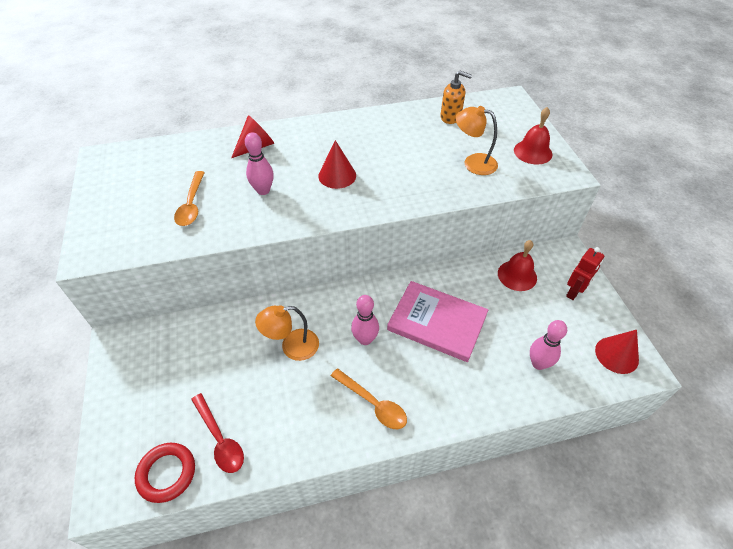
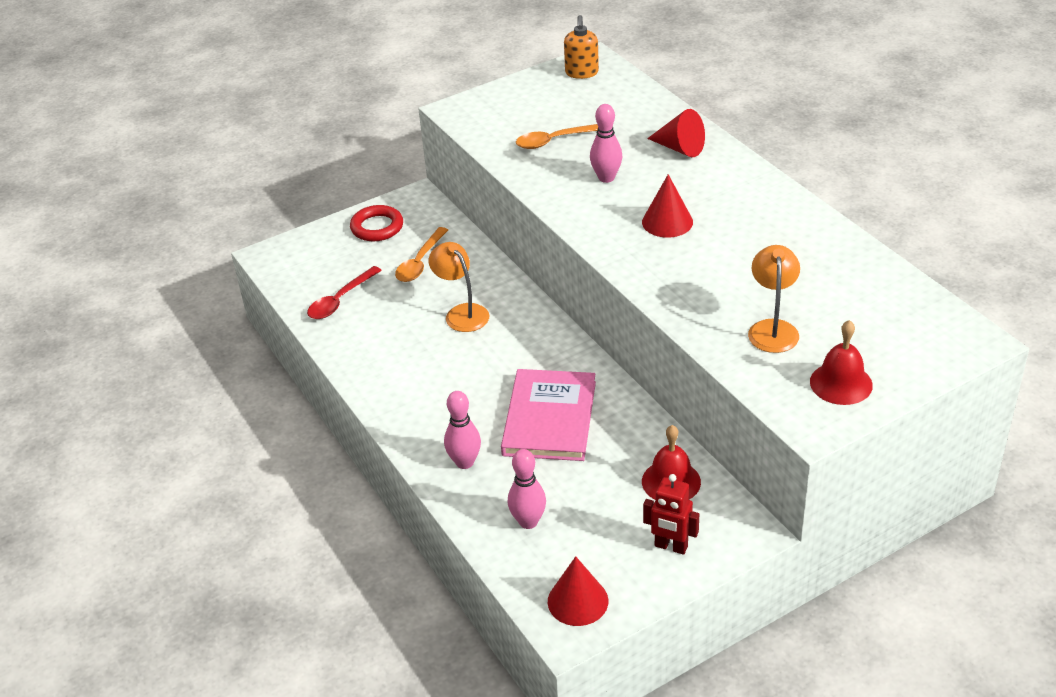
camera: 75 degrees right, 10 degrees down
(167, 473) = (298, 281): red ring -> red ring (377, 227)
(365, 339) = (496, 364): pink bowling pin -> pink bowling pin (465, 462)
(373, 404) = (416, 392): orange spoon -> orange spoon (420, 262)
(451, 117) = (868, 288): orange soap dispenser -> orange soap dispenser (581, 73)

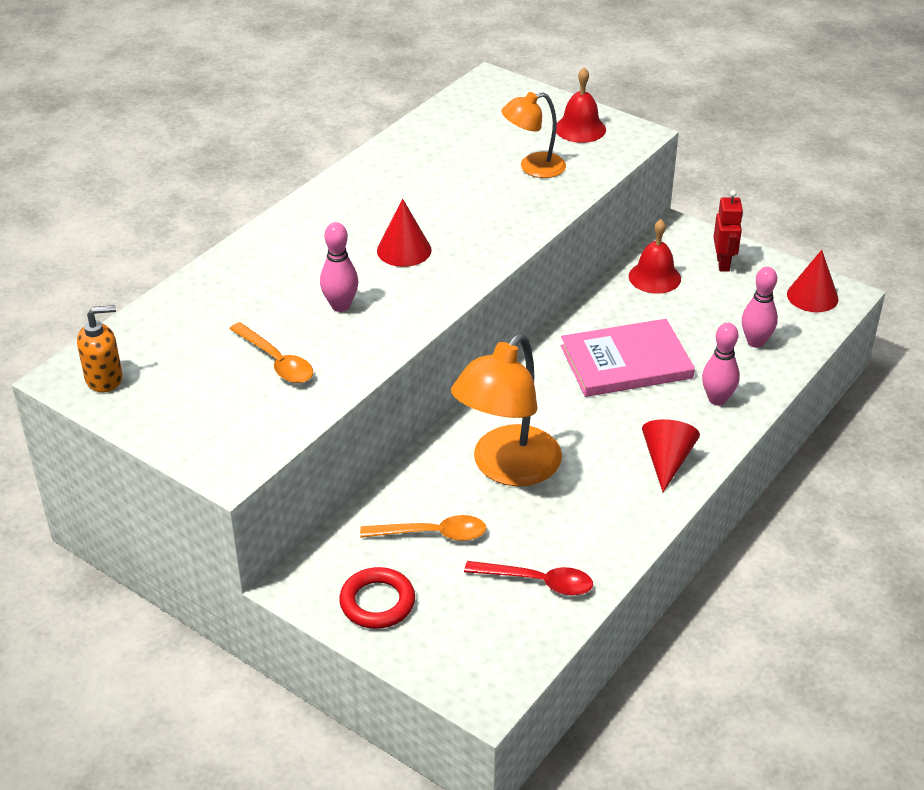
camera: 115 degrees left, 0 degrees up
(462, 313) = (507, 468): orange lamp -> orange lamp, size x1.71
(680, 148) = (261, 268): red cone -> red cone (667, 461)

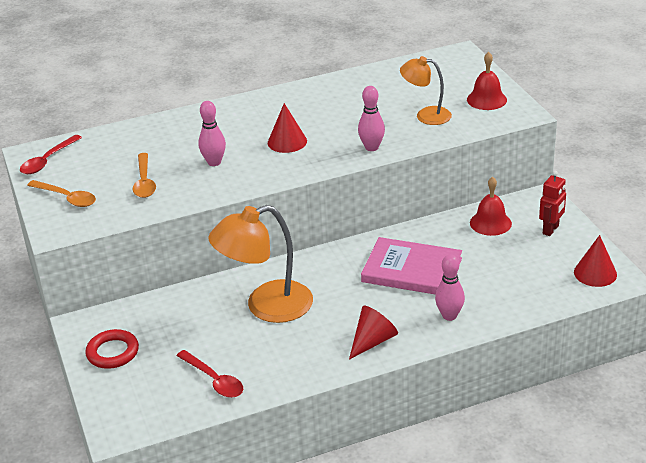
camera: 35 degrees right, 5 degrees down
(104, 379) = (47, 161): orange soap dispenser -> red spoon
(433, 534) = (183, 327): orange spoon -> orange spoon (67, 198)
(755, 342) = (518, 289): pink bowling pin -> pink bowling pin (372, 147)

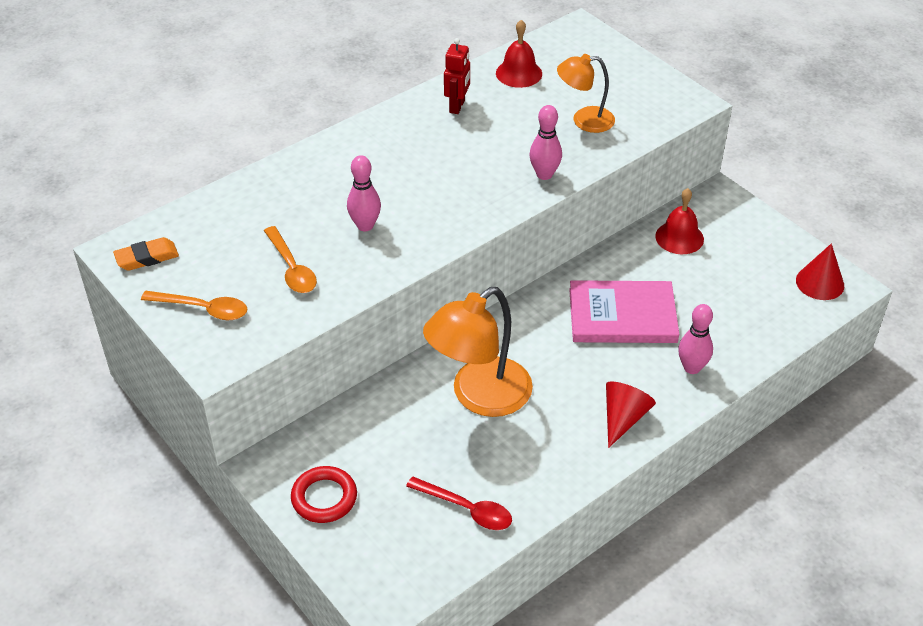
camera: 20 degrees left, 10 degrees up
(47, 161) = (147, 257): red spoon -> orange eraser
(287, 142) = (439, 182): red cone -> none
(486, 99) = (642, 88): red bell -> red bell (519, 73)
(551, 230) = (748, 235): red robot -> red robot (457, 106)

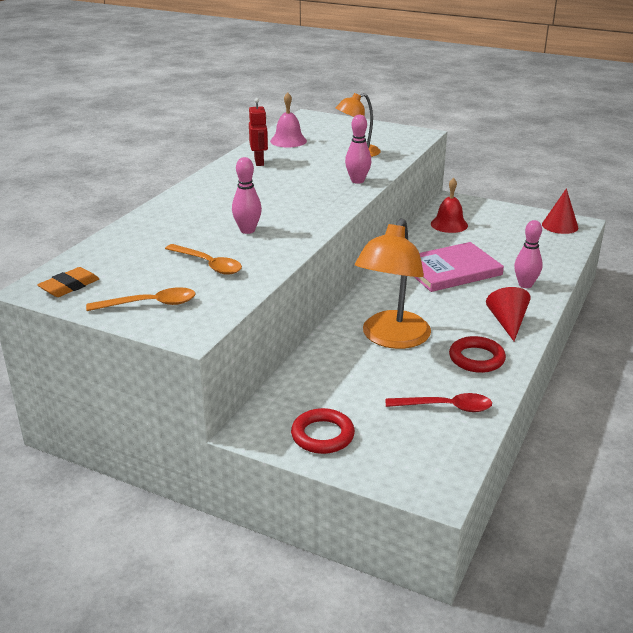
camera: 25 degrees left, 15 degrees down
(519, 73) = (288, 141): red bell -> pink bell
(548, 457) = (476, 358): none -> red ring

